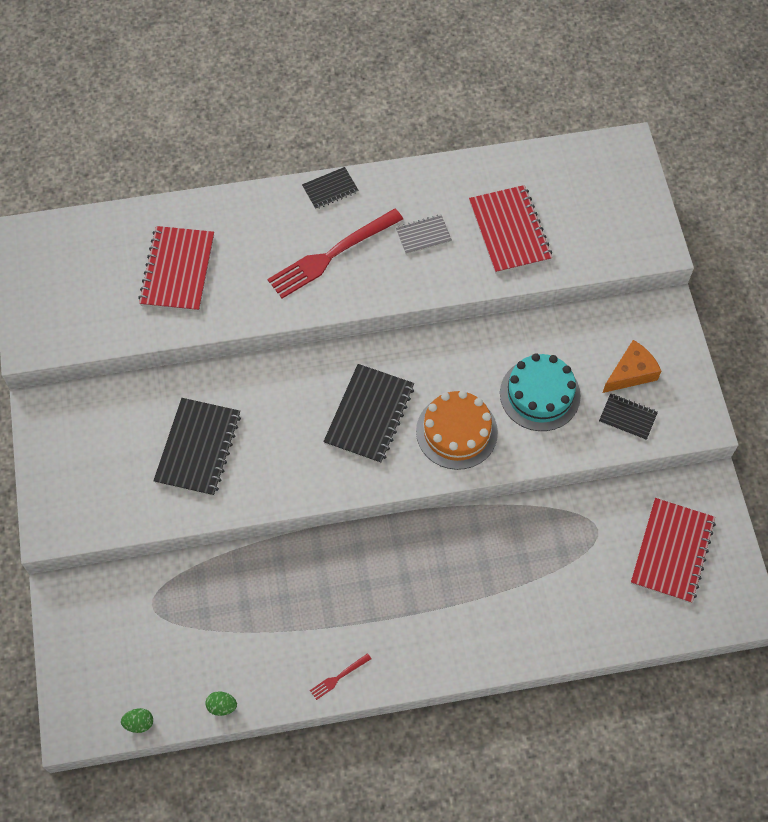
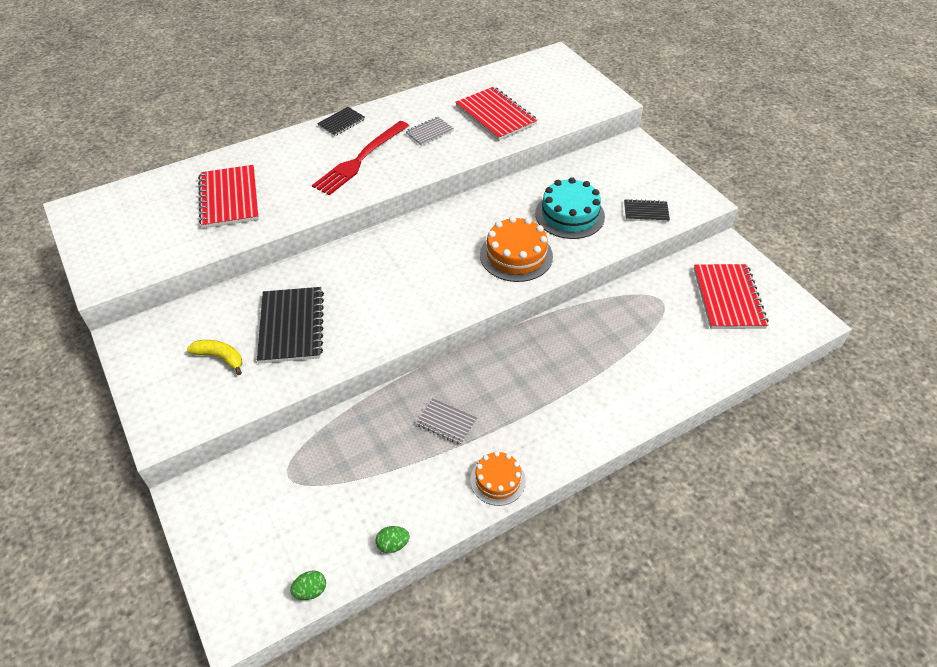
camera: 20 degrees left, 15 degrees down
(121, 463) = (220, 357): none -> yellow banana
(315, 599) = (446, 422): none -> grey notebook
(338, 677) = (497, 480): red fork -> orange cake
(369, 415) = (437, 263): black notebook -> none
(631, 373) = (631, 185): orange cheese -> none

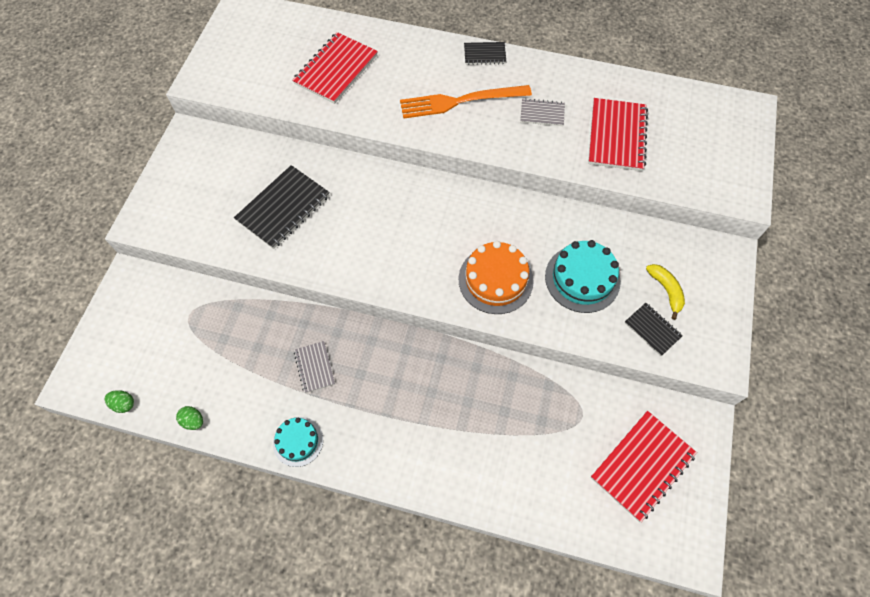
camera: 45 degrees right, 15 degrees up
(220, 357) = (220, 196): yellow banana -> yellow banana (666, 290)
(360, 159) = (460, 101): red fork -> orange fork
(497, 480) = (298, 441): orange cake -> turquoise cake

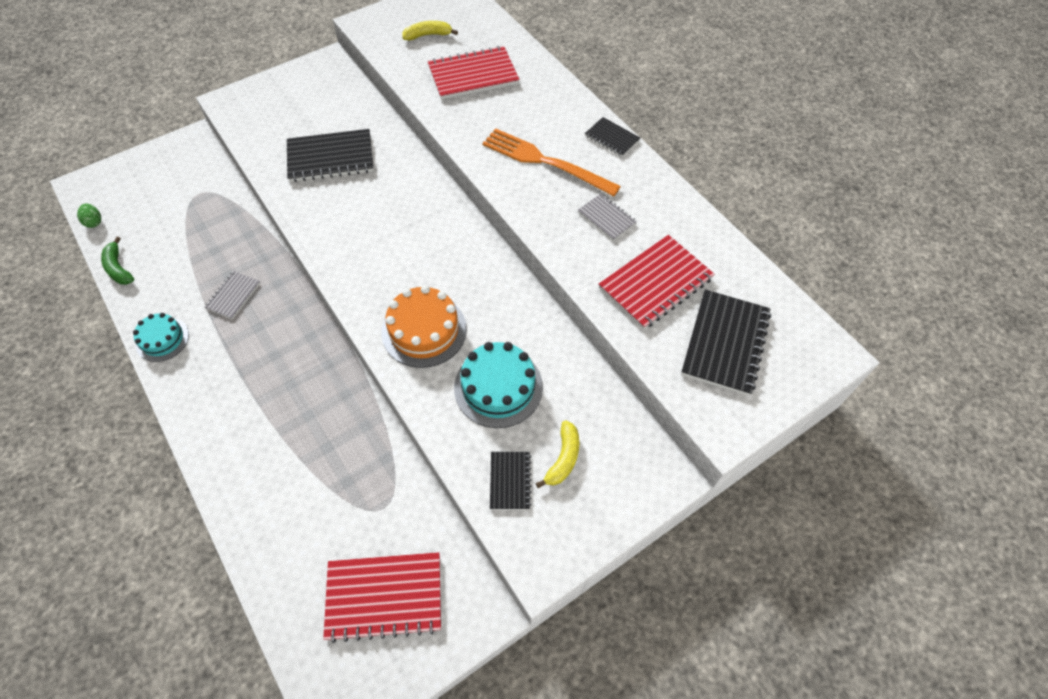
camera: 40 degrees right, 5 degrees down
(193, 421) = (118, 268): green egg -> green banana
(263, 59) = (428, 35): none -> yellow banana
(693, 145) = (725, 343): none -> black notebook

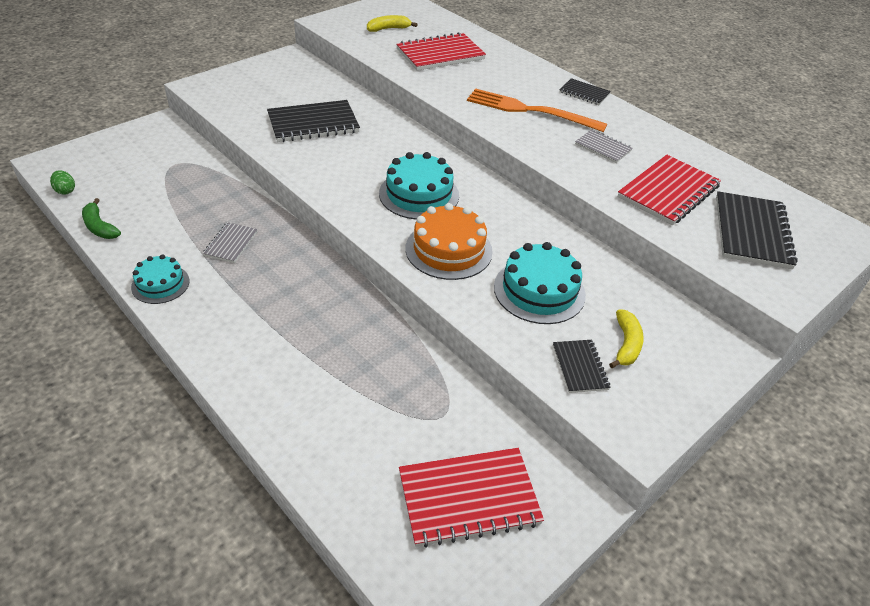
camera: 10 degrees left, 15 degrees down
(413, 258) = (419, 194): none -> turquoise cake

